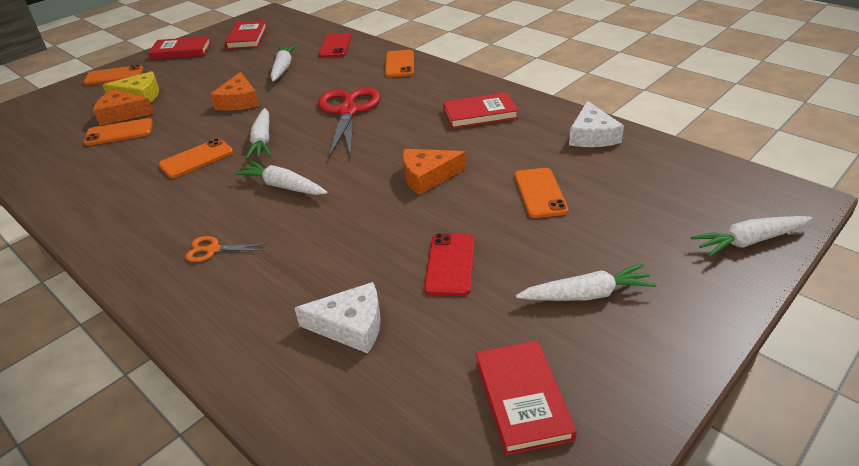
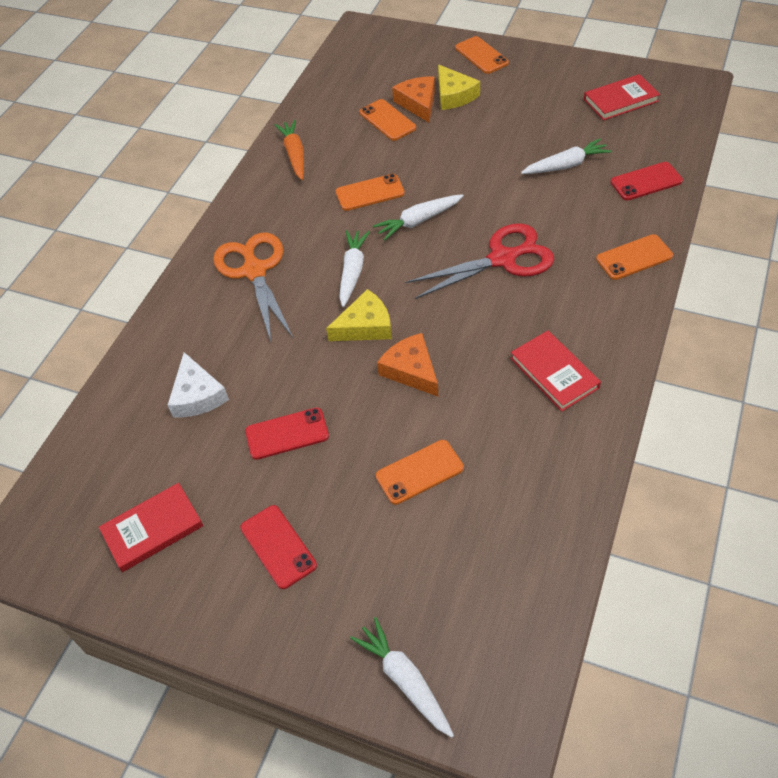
camera: 70 degrees right, 15 degrees up
(84, 193) = (294, 155): none -> orange carrot
(181, 51) = (558, 69): red book -> none
(196, 159) = (370, 193): orange phone -> orange phone turned 45 degrees counterclockwise
(213, 250) = (254, 271): orange scissors -> orange scissors, size x2.21
(239, 101) = (480, 167): orange cheese -> none
(356, 191) = (365, 326): none -> yellow cheese
(586, 295) = (278, 546): white carrot -> red phone
(592, 136) = (556, 494): white cheese -> none

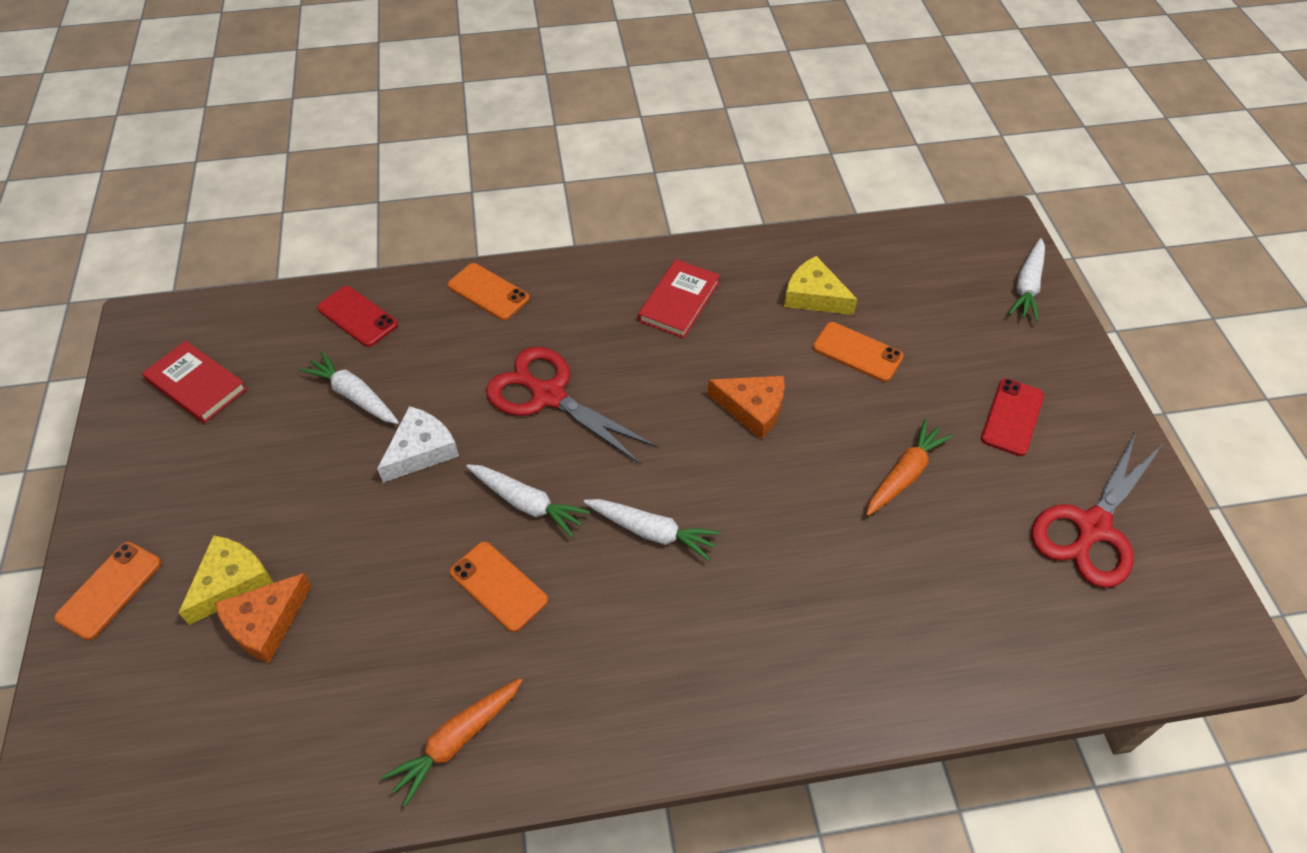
camera: 125 degrees left, 0 degrees up
(153, 529) = (1092, 528): red book -> red scissors
(197, 395) = (930, 590): white cheese -> white cheese (421, 450)
(254, 271) = (716, 648): orange scissors -> none
(287, 434) = (904, 475): red phone -> orange carrot
(352, 272) = (651, 532): white carrot -> white carrot turned 135 degrees counterclockwise
(365, 326) = (723, 477): yellow cheese -> yellow cheese (814, 296)
(387, 120) = (323, 646): orange phone -> none
(411, 370) = (752, 408): orange cheese -> orange cheese turned 90 degrees counterclockwise

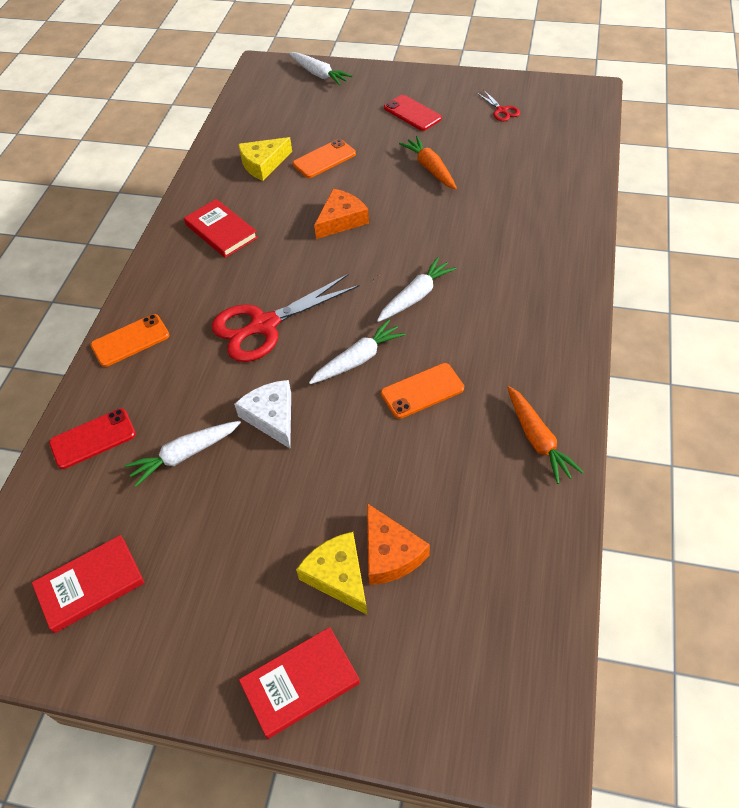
camera: 65 degrees left, 0 degrees up
(109, 590) = (300, 683): orange phone -> red book
(1092, 528) = (502, 111): red scissors -> red scissors, size x0.45

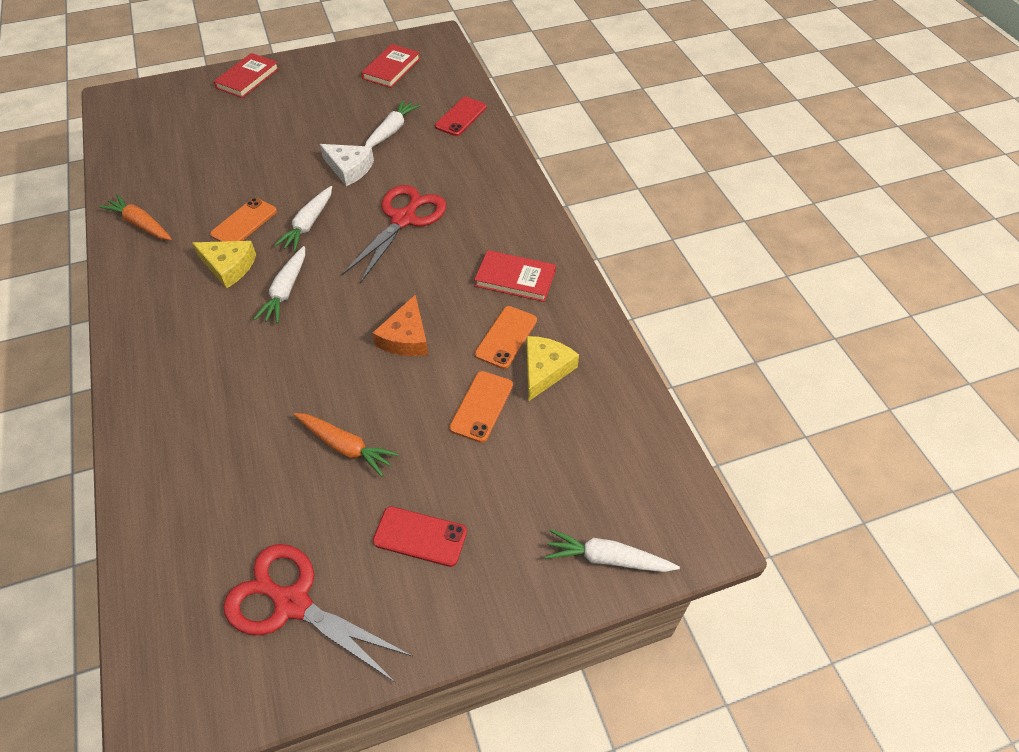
camera: 145 degrees right, 0 degrees up
(130, 340) = (499, 172): orange phone -> orange phone (506, 337)
(338, 575) = (251, 117): yellow cheese -> yellow cheese (229, 266)
(390, 553) = (224, 135): orange cheese -> none
(502, 111) = (292, 603): red scissors -> red scissors, size x2.21

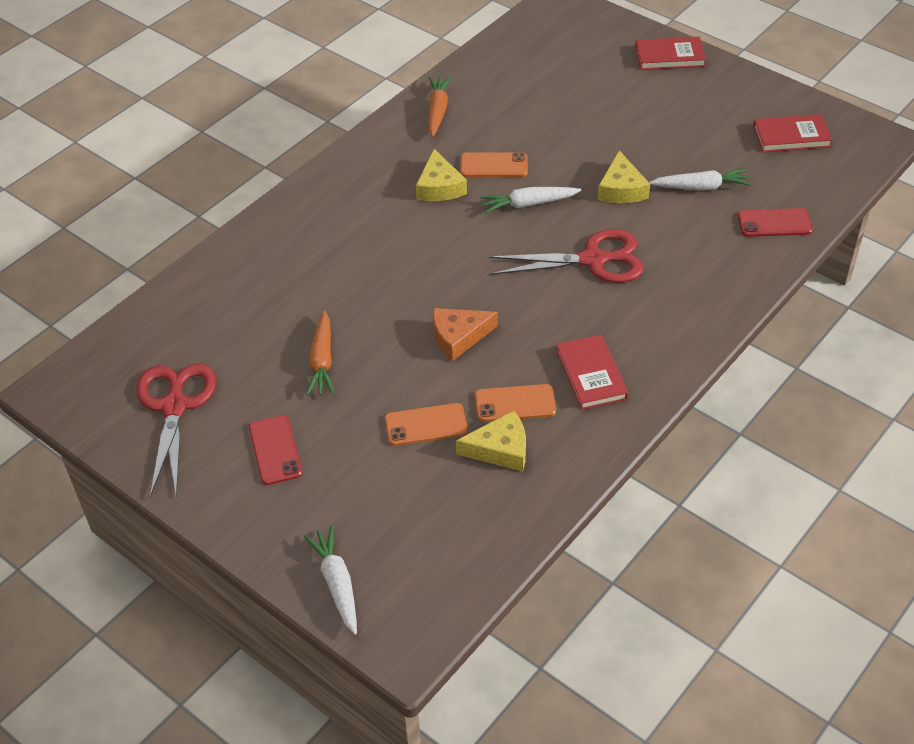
camera: 60 degrees right, 5 degrees down
(286, 291) = (444, 235): white carrot -> none
(349, 168) = (621, 189): white cheese -> yellow cheese

